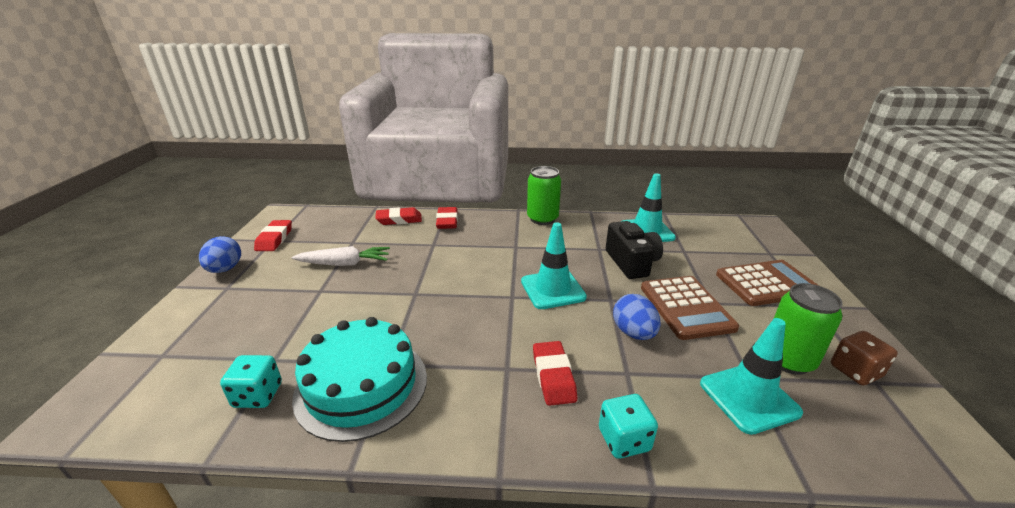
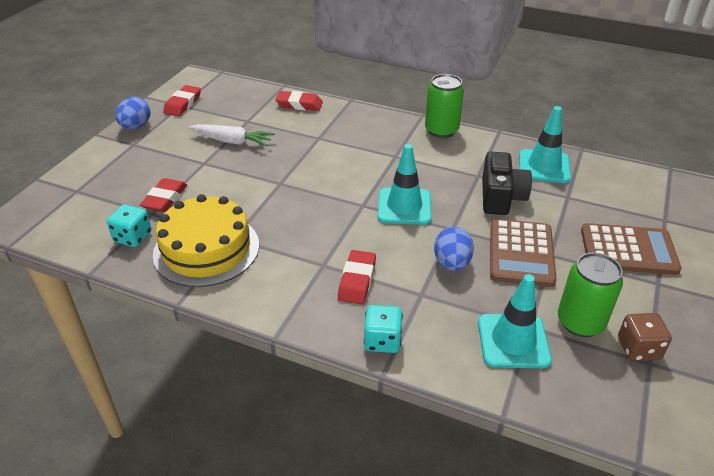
camera: 20 degrees right, 10 degrees up
(361, 385) = (206, 249): turquoise cake -> yellow cake
(447, 221) = (344, 115): red eraser -> red eraser (165, 199)

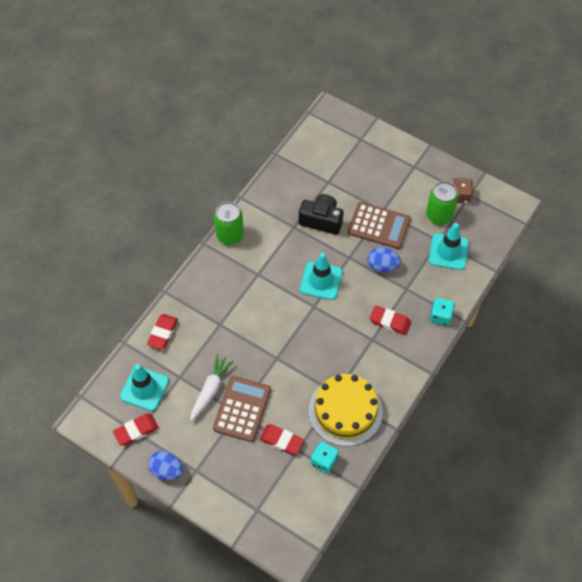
camera: 80 degrees left, 20 degrees up
(183, 104) = (136, 431): red eraser -> red eraser turned 60 degrees counterclockwise
(544, 166) = (292, 184): turquoise traffic cone -> turquoise traffic cone (144, 388)
(628, 250) = (385, 169): brown calculator -> brown calculator (242, 409)

